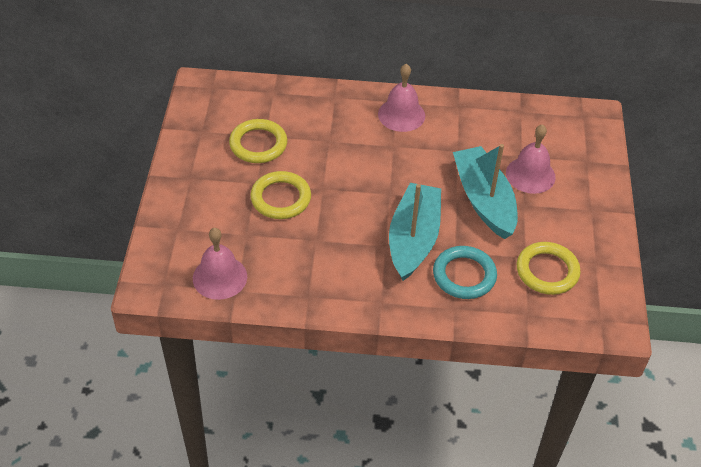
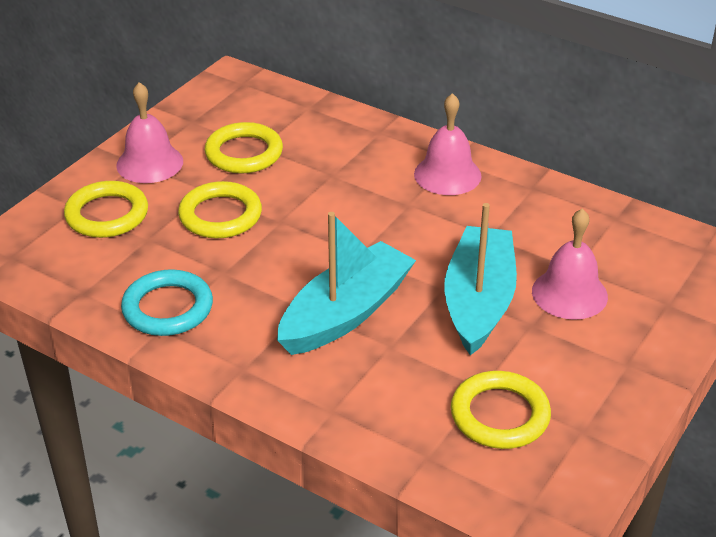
camera: 30 degrees right, 10 degrees down
(203, 226) = (107, 214): none -> yellow ring
(220, 277) = (77, 272): pink bell -> pink bell (149, 163)
(464, 275) = (378, 378): turquoise ring -> turquoise ring (168, 308)

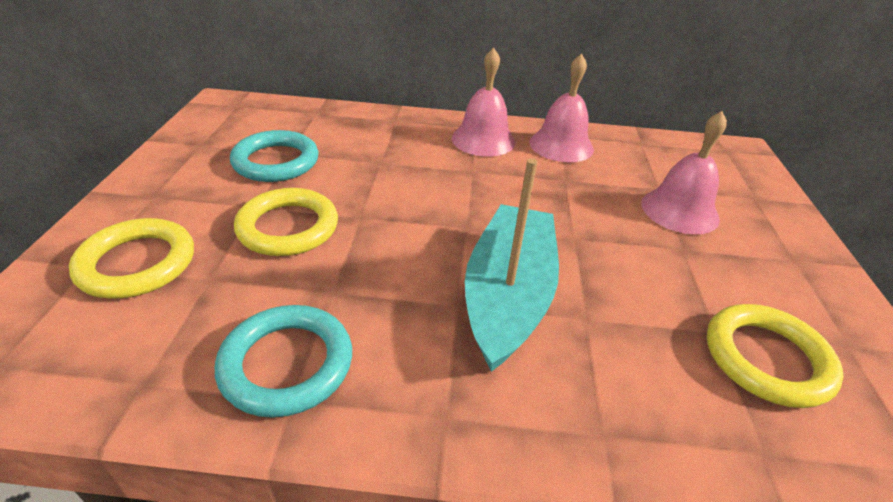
camera: 30 degrees left, 0 degrees up
(149, 163) = (169, 193): pink bell -> pink bell (561, 145)
(244, 153) = (276, 161): yellow ring -> turquoise ring
(479, 301) = (618, 240): turquoise boat -> none

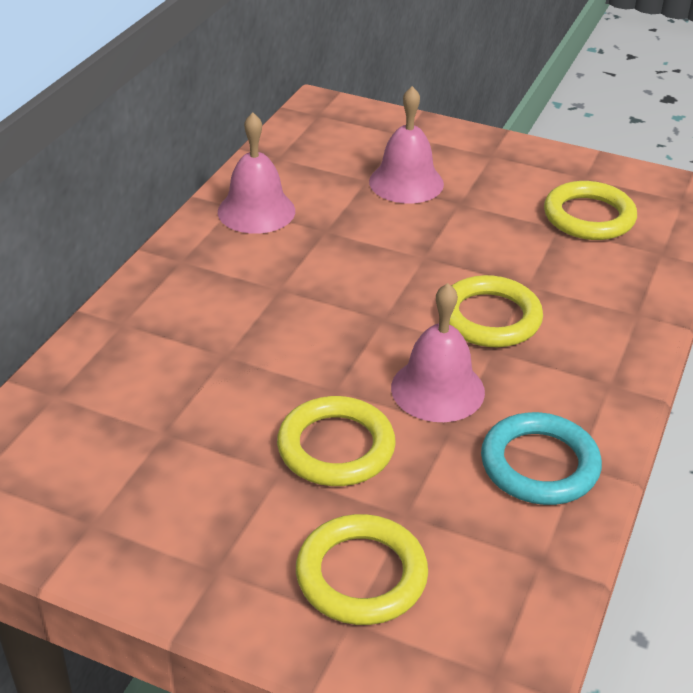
camera: 70 degrees left, 0 degrees up
(276, 161) = (181, 446): turquoise ring -> none
(483, 140) = (214, 263): pink bell -> pink bell (437, 389)
(508, 295) = (490, 318): turquoise boat -> yellow ring

